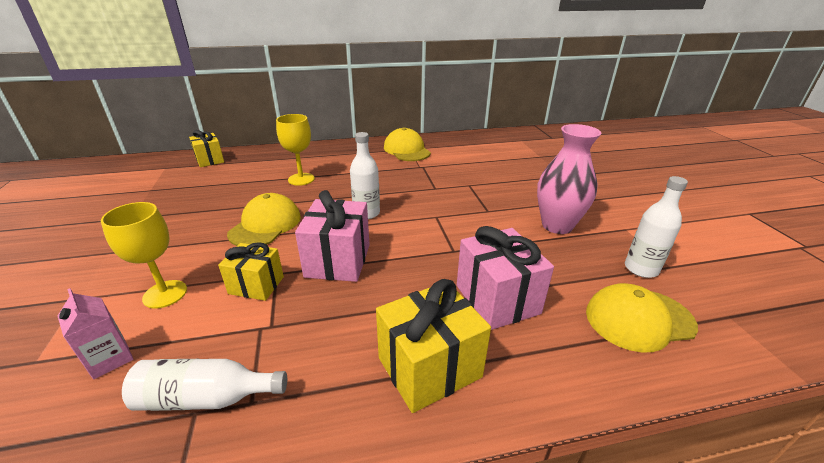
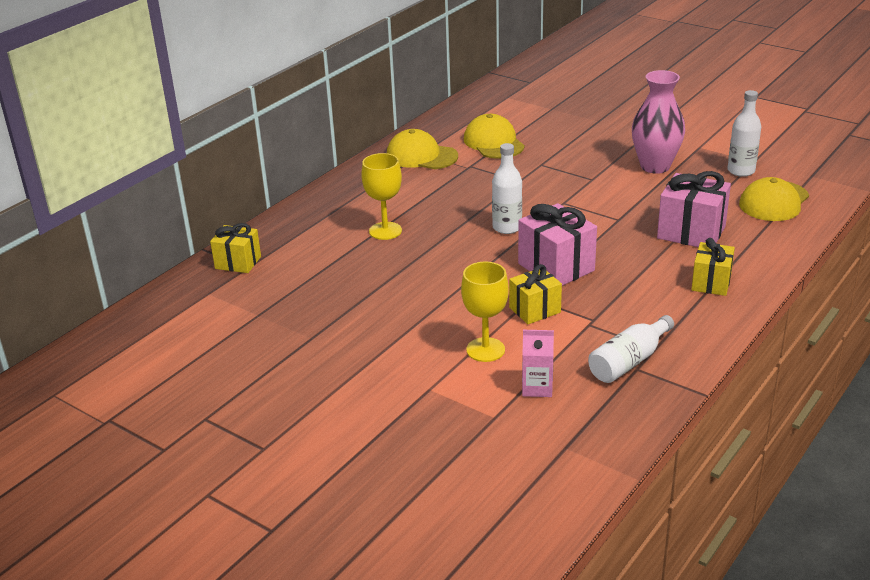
camera: 40 degrees left, 0 degrees up
(265, 225) = (446, 277): yellow cap -> yellow cap (493, 142)
(429, 367) = (711, 283): yellow gift -> yellow gift, size x0.64

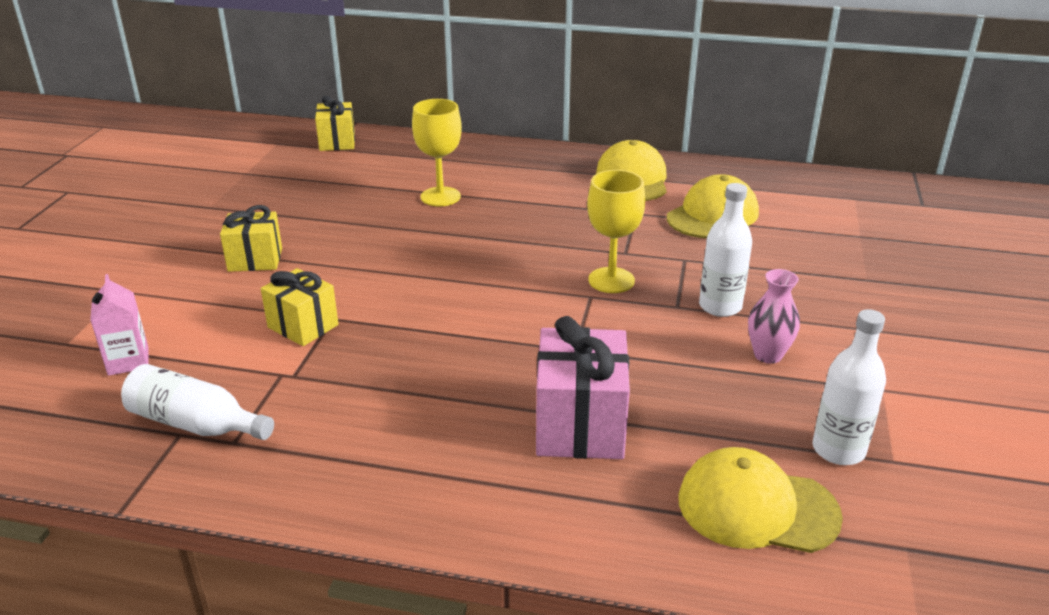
camera: 65 degrees right, 0 degrees up
(485, 350) = (205, 309): yellow goblet -> yellow goblet (611, 280)
(507, 227) = (495, 268): white bottle -> white bottle (720, 306)
(556, 267) = (414, 322): pink gift -> none
(655, 166) = (768, 355): pink vase -> pink vase, size x0.56
(711, 283) = (433, 470): yellow gift -> yellow gift (255, 260)

